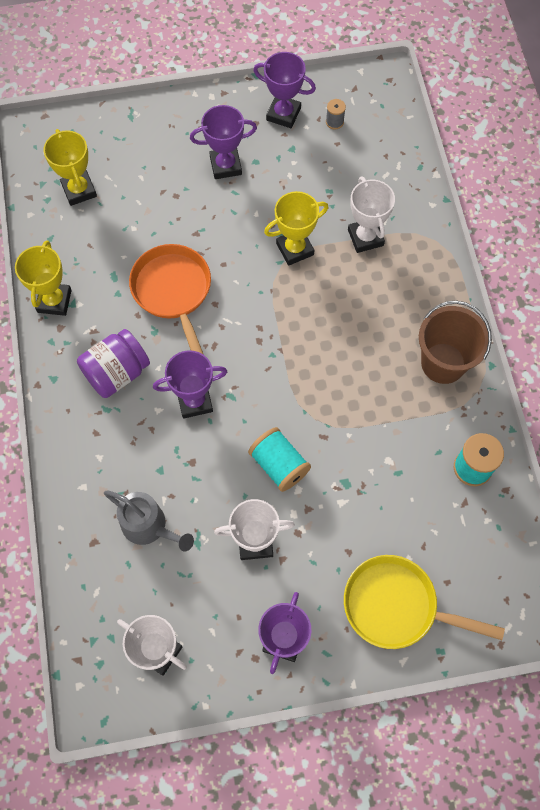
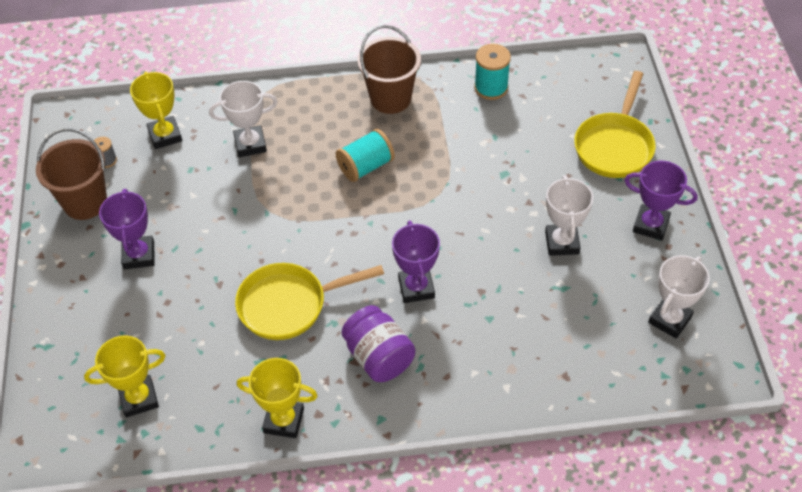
camera: 85 degrees left, 15 degrees down
(149, 527) = (548, 327): grey watering can -> none
(173, 292) = (289, 305): orange pan -> yellow pan
(279, 465) = (486, 222): turquoise spool -> turquoise spool (366, 166)
(283, 114) = (85, 202): purple trophy -> brown bucket
(295, 249) = (254, 200): yellow trophy -> yellow trophy (165, 135)

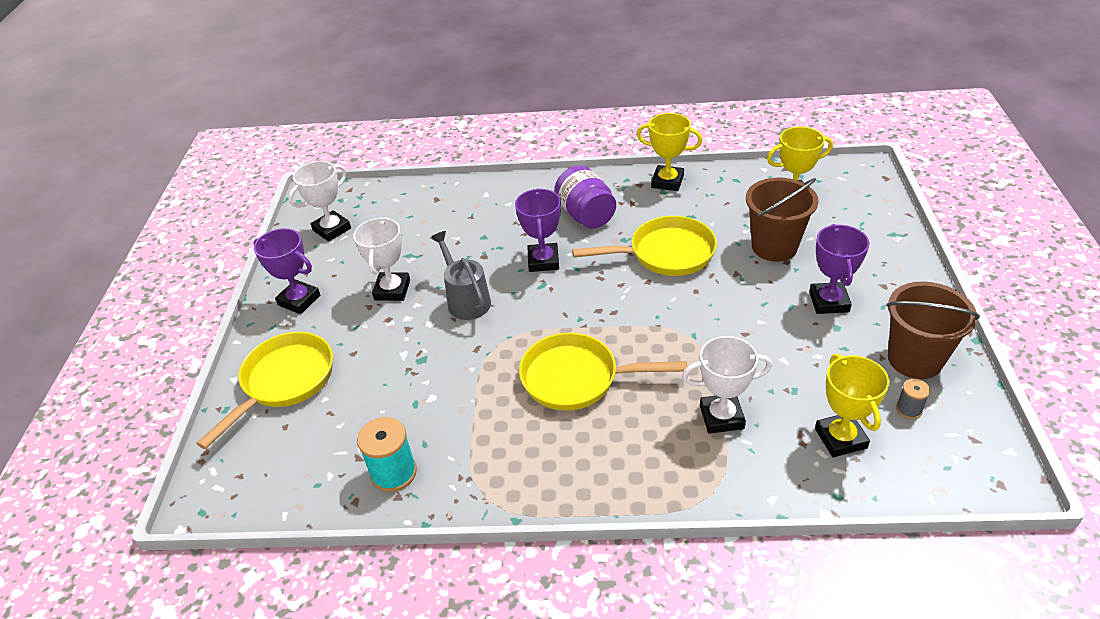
camera: 170 degrees left, 10 degrees down
(366, 166) = (577, 378): turquoise spool -> yellow pan
(390, 98) = (532, 468): brown bucket -> brown bucket (774, 247)
(483, 236) = (466, 300): none -> grey watering can

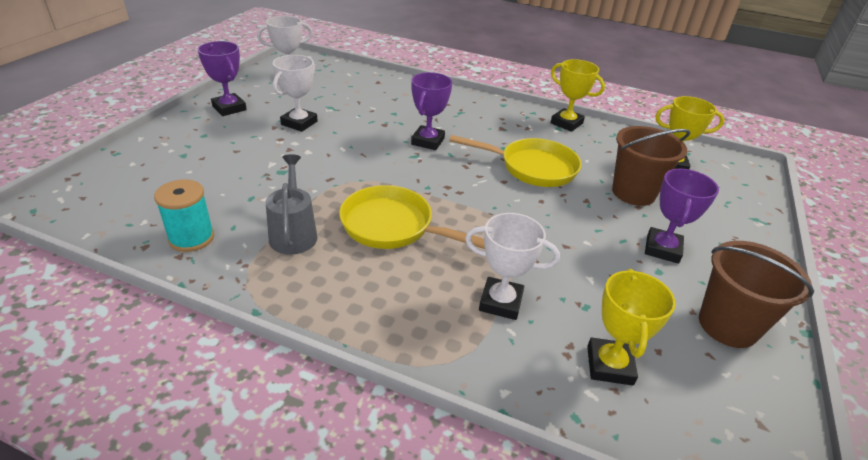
camera: 15 degrees right, 5 degrees down
(284, 382) = (172, 151): yellow pan -> none
(466, 300) = (348, 146): grey watering can -> grey watering can (293, 233)
(586, 215) = (484, 124): purple jar -> none
(908, 409) = (698, 367): grey spool -> none

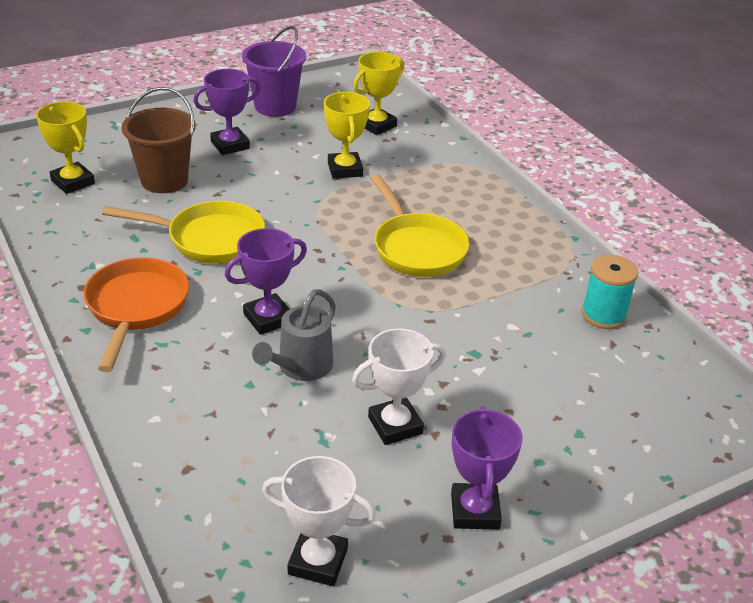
camera: 140 degrees left, 0 degrees up
(293, 233) = (509, 280): grey watering can -> grey watering can (300, 367)
(499, 120) = (136, 308): none -> orange pan
(500, 302) = (398, 172): white trophy -> none
(532, 168) = (209, 239): yellow pan -> yellow pan turned 135 degrees clockwise
(566, 123) = (68, 267): yellow trophy -> yellow trophy (345, 169)
(727, 325) = (275, 106): brown bucket -> purple bucket

